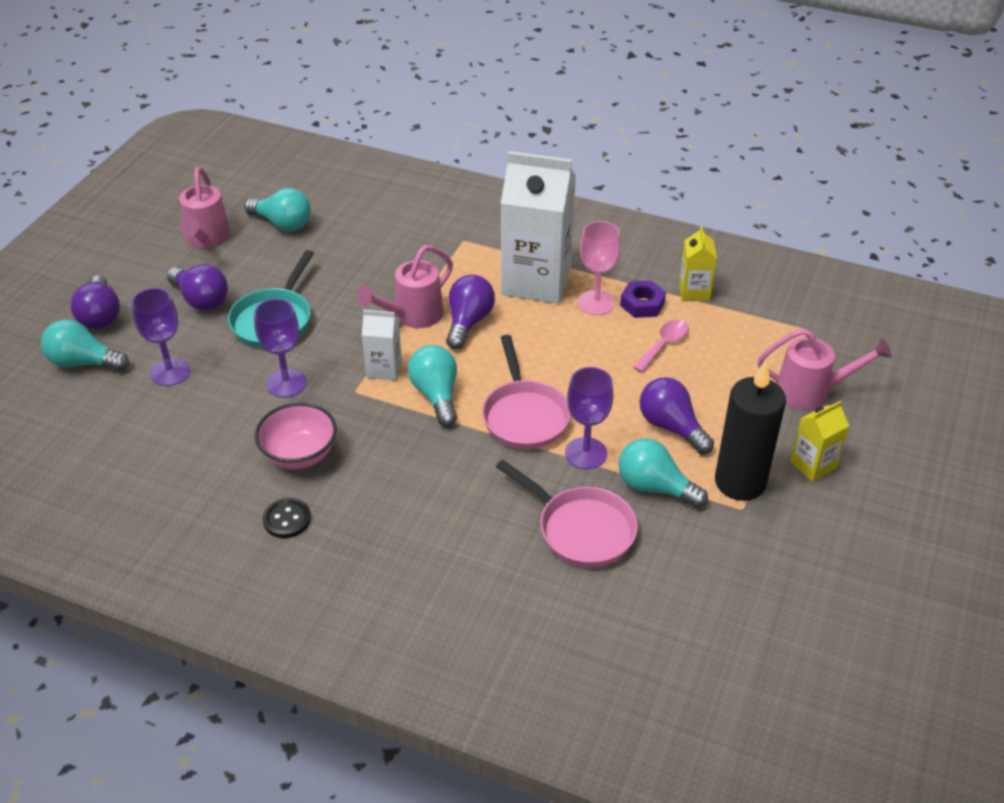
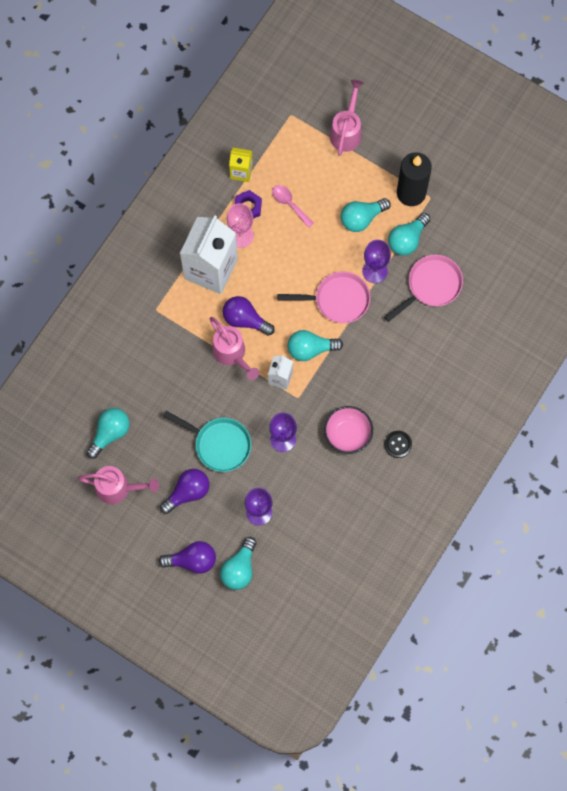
camera: 80 degrees left, 30 degrees up
(671, 427) = (362, 218): purple light bulb -> turquoise light bulb
(813, 465) = (405, 150): yellow carton -> none

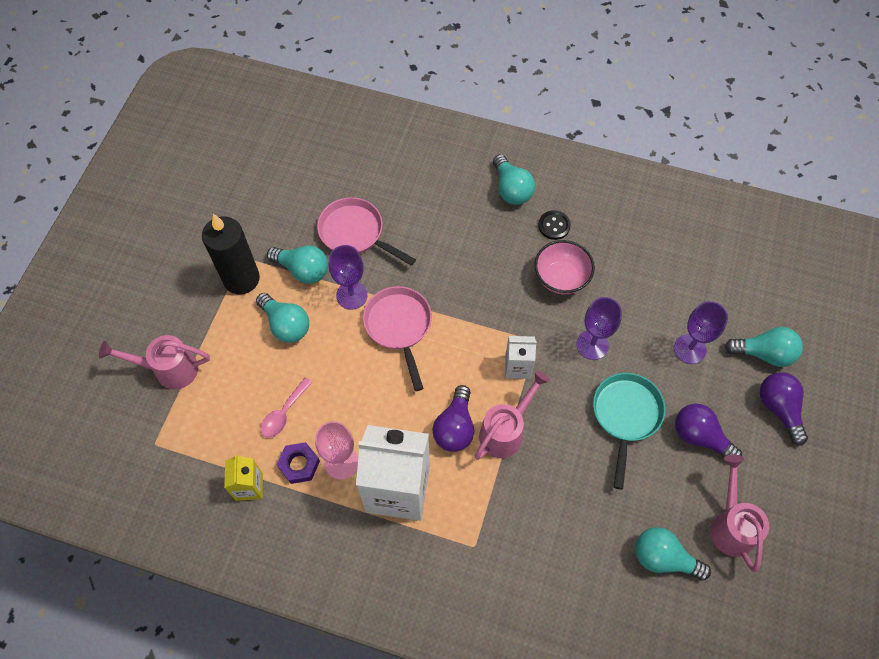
camera: 105 degrees left, 10 degrees down
(310, 349) = (470, 342): turquoise light bulb -> turquoise light bulb (511, 189)

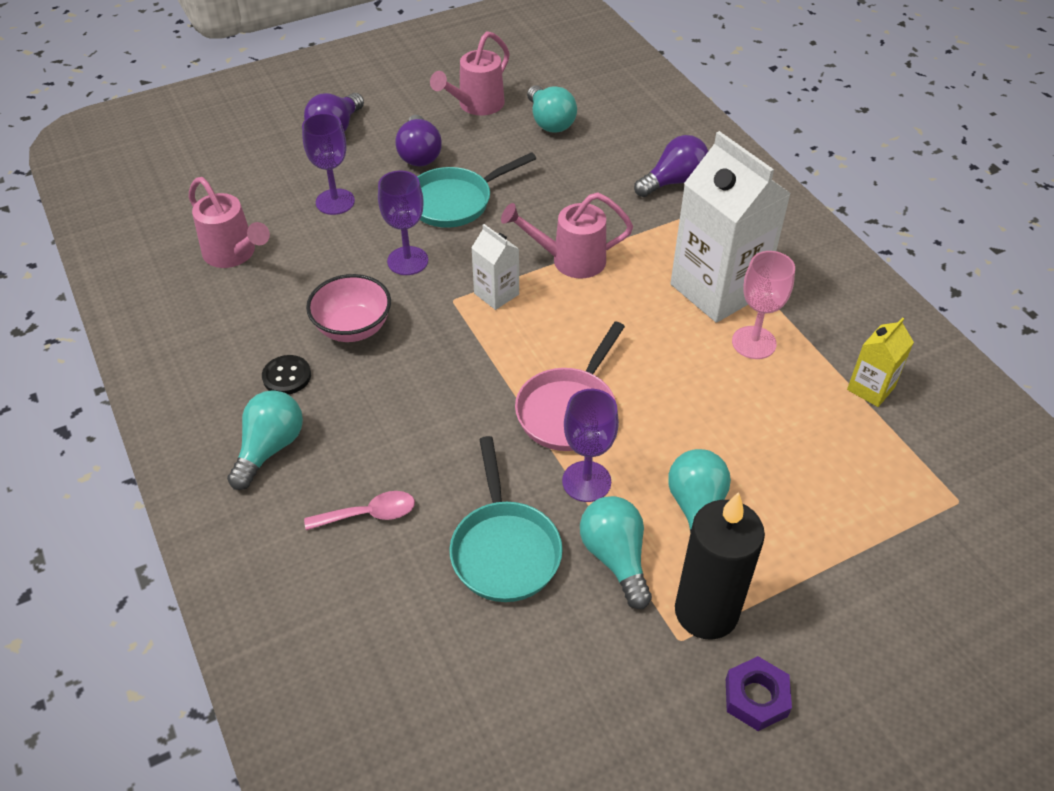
camera: 135 degrees left, 15 degrees down
(169, 369) = (888, 570): pink watering can -> pink watering can (234, 254)
(284, 413) = (778, 424): pink spoon -> pink spoon (369, 514)
(299, 464) = (800, 370): purple nut -> purple nut (756, 697)
(355, 233) = (504, 550): pink pan -> turquoise pan
(455, 427) = (612, 293): purple light bulb -> purple light bulb (674, 181)
(764, 353) = (286, 160): turquoise light bulb -> none

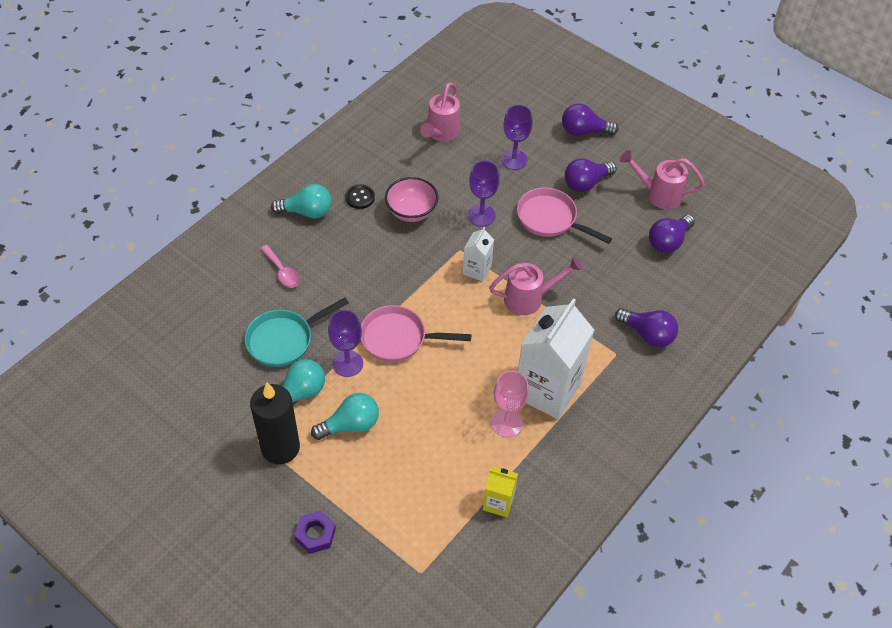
camera: 65 degrees right, 5 degrees up
(455, 202) = (550, 219): turquoise pan -> pink pan
(550, 122) = (668, 241): turquoise light bulb -> purple light bulb
(570, 260) = (529, 298): pink watering can -> pink watering can turned 105 degrees clockwise
(756, 697) = (234, 485): purple nut -> purple nut (315, 534)

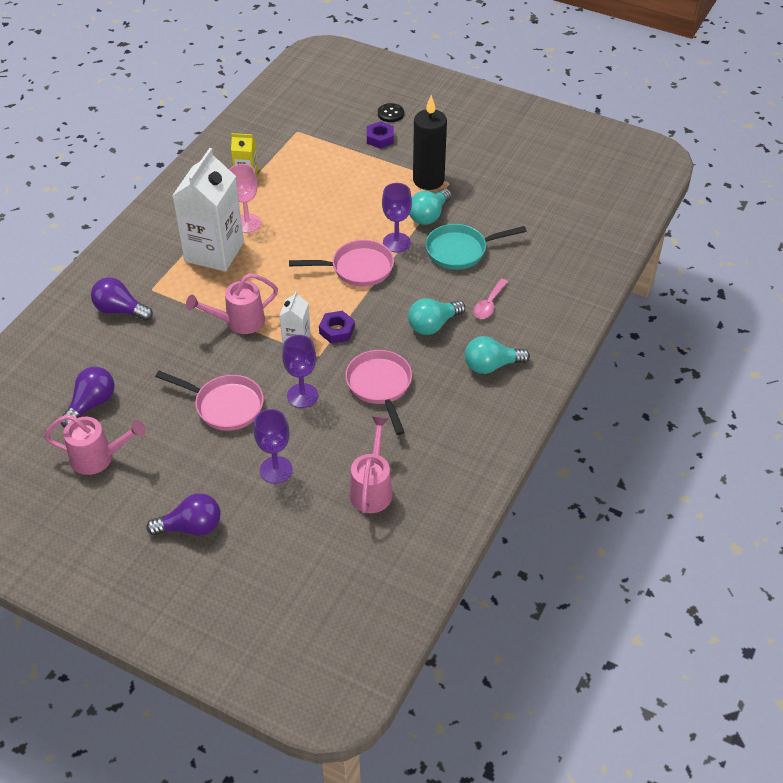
camera: 170 degrees right, 5 degrees down
(282, 272) = (489, 304): pink spoon -> pink spoon turned 105 degrees counterclockwise
(284, 340) = (460, 250): turquoise pan -> turquoise pan turned 150 degrees counterclockwise
(350, 425) = (378, 202): turquoise light bulb -> turquoise light bulb (433, 325)
(360, 197) = (441, 391): black button -> black button (390, 114)
(411, 211) = (380, 386): pink bowl -> pink pan
(436, 272) = (337, 330): none -> purple nut
(586, 183) = (186, 456): purple light bulb -> none

